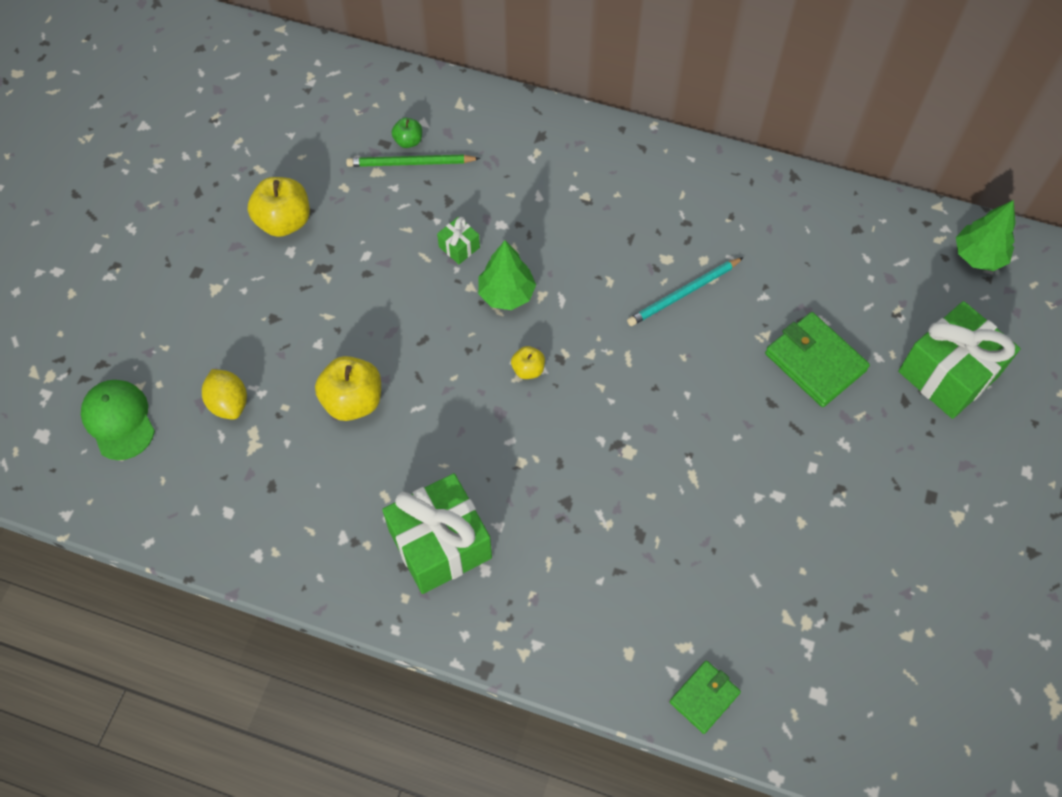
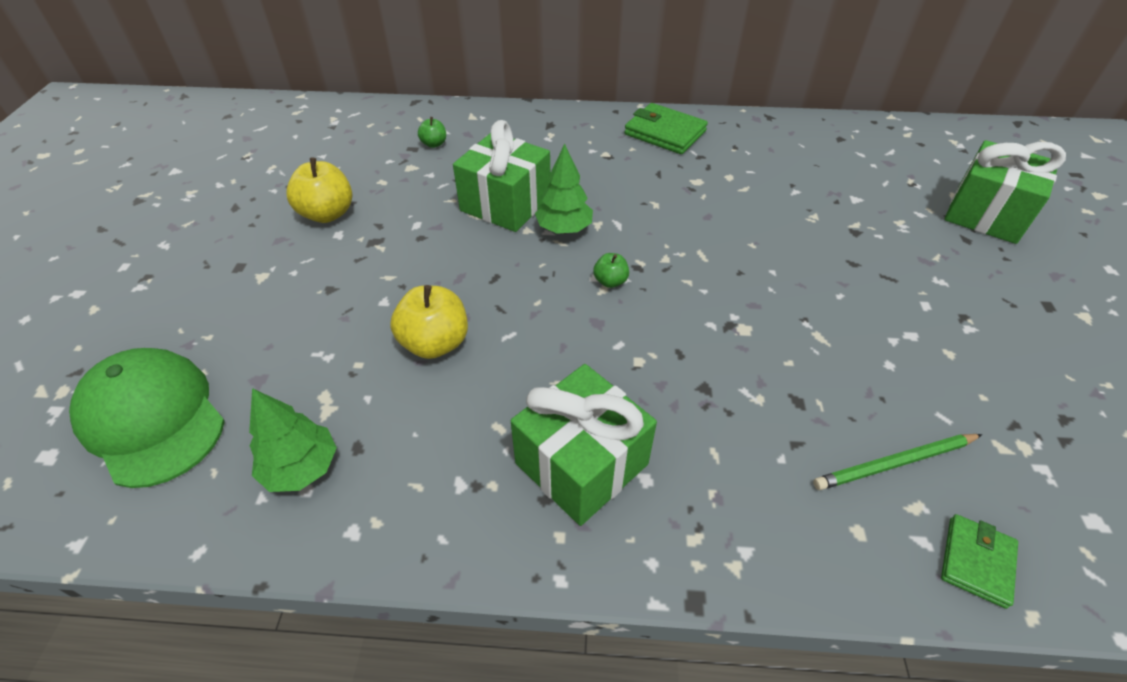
camera: 15 degrees left, 15 degrees down
(119, 420) = (152, 418): green cap -> green cap, size x1.52
(229, 403) = (291, 374): yellow lemon -> none
(410, 163) = (440, 157): green pencil -> green pencil (894, 463)
(459, 247) = (505, 204): green gift -> green gift, size x2.31
(528, 369) = (610, 281): yellow apple -> green apple
(683, 293) = (725, 201): turquoise pencil -> none
(815, 362) = (870, 226): green wallet -> green wallet (665, 133)
(978, 256) = (945, 139): green tree -> green tree (302, 468)

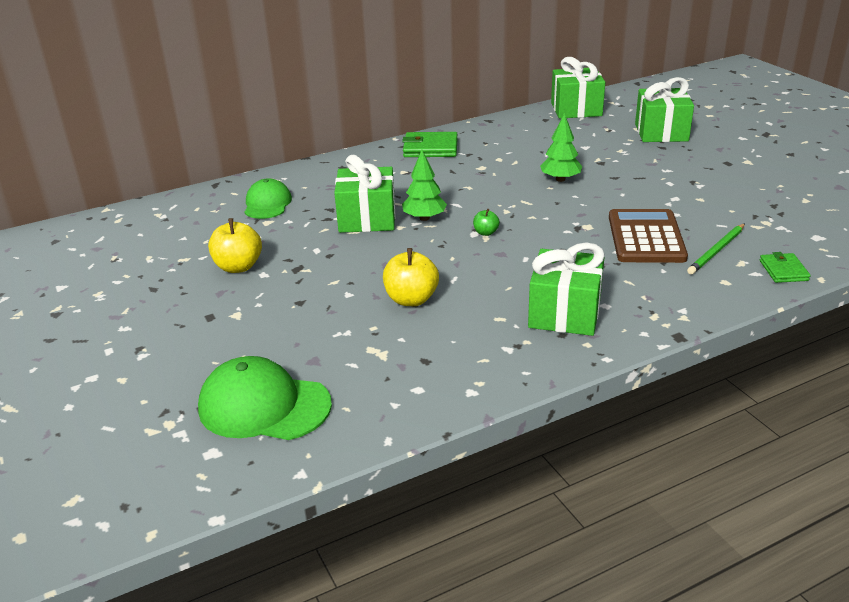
camera: 30 degrees left, 15 degrees down
(302, 468) = (403, 382): green tree -> green tree (560, 179)
(434, 144) = (267, 204): green apple -> green cap
(808, 386) = (646, 237): none -> brown calculator
(895, 137) = (576, 109): none -> green gift

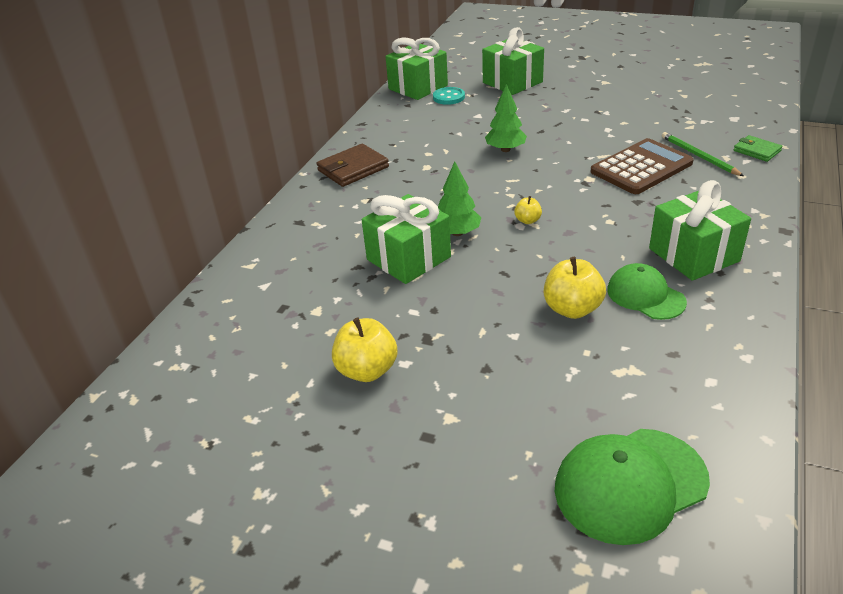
camera: 40 degrees left, 5 degrees up
(267, 204) = (284, 293): green cap -> green cap (645, 296)
(430, 148) = (353, 169): green wallet -> brown wallet
(485, 233) = (527, 220): green apple -> yellow apple
(587, 125) = (449, 97): none -> turquoise button
(646, 237) = (641, 168): brown calculator -> brown calculator turned 90 degrees clockwise
(716, 251) = (699, 156): green pencil -> green pencil turned 150 degrees clockwise

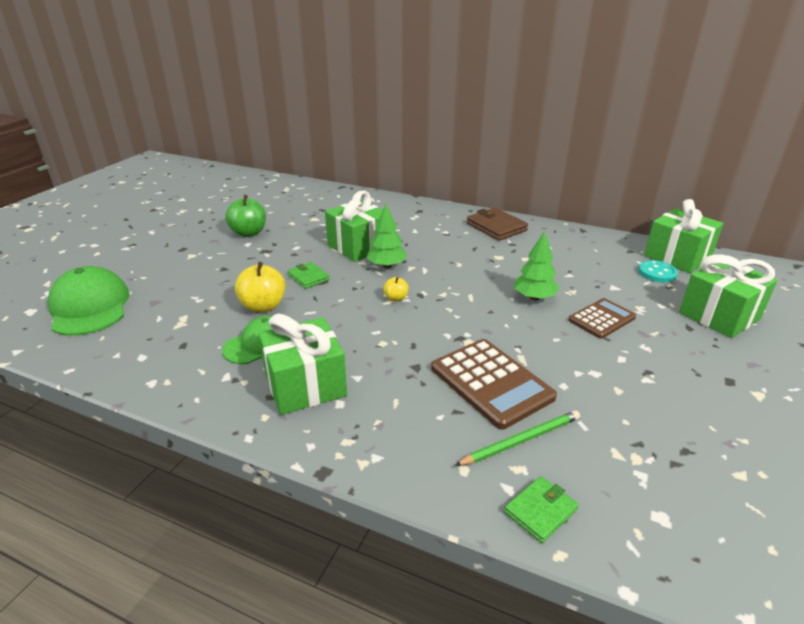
camera: 90 degrees right, 5 degrees down
(367, 370) = (249, 233): yellow apple -> green apple
(496, 286) = (308, 277): none -> green wallet
(532, 123) = (601, 319): none -> brown calculator

